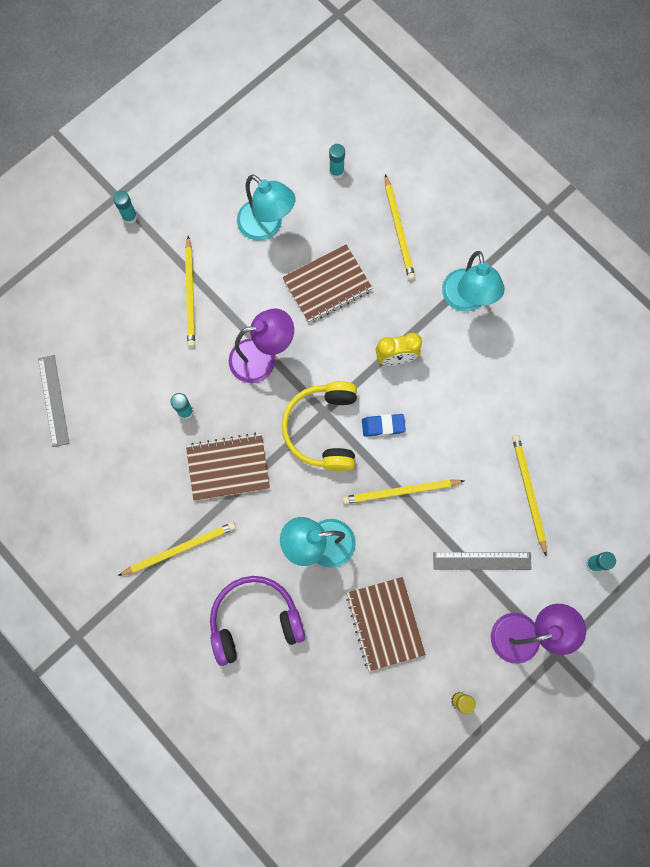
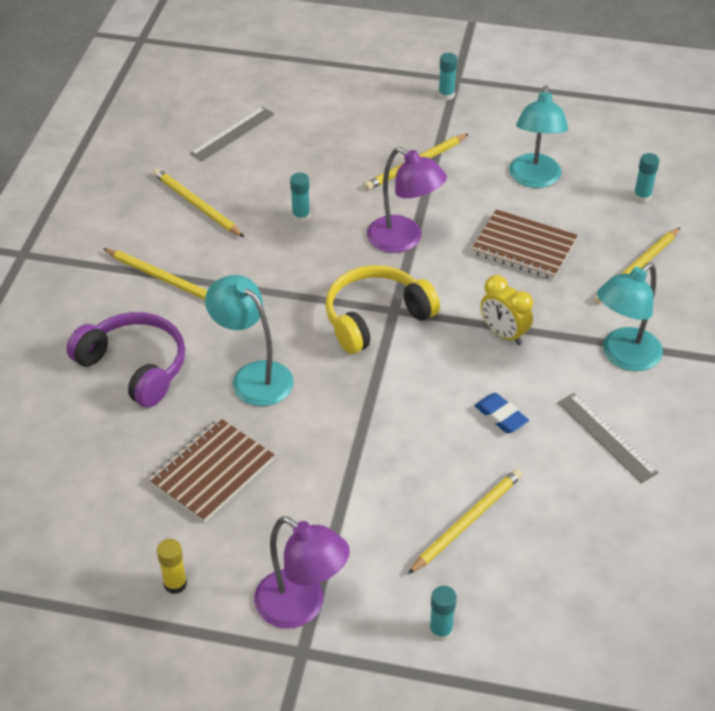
camera: 55 degrees right, 30 degrees down
(228, 467) = (273, 271): brown notebook -> none
(383, 426) = (423, 361): blue eraser -> blue eraser (501, 416)
(400, 491) = (366, 410): yellow pencil -> yellow pencil (197, 205)
(482, 561) = (352, 520): grey ruler -> grey ruler (606, 437)

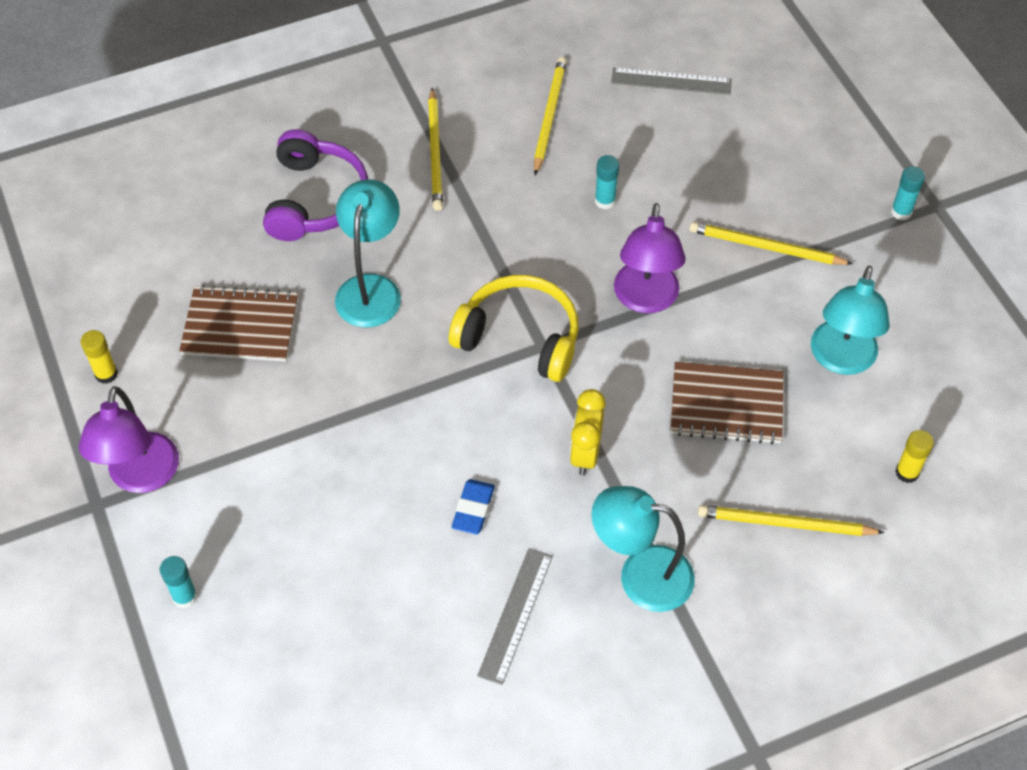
camera: 55 degrees right, 10 degrees up
(467, 522) = (322, 551): yellow pencil -> none
(524, 247) = (726, 405): brown notebook -> brown notebook turned 75 degrees counterclockwise
(534, 179) = (841, 360): turquoise lamp -> turquoise lamp turned 45 degrees counterclockwise
(642, 196) = (907, 472): turquoise glue stick -> yellow glue stick

